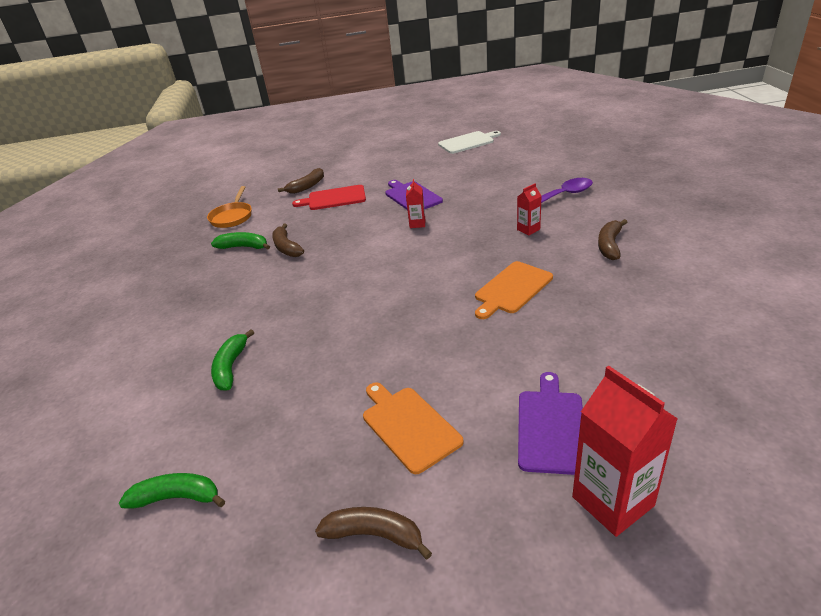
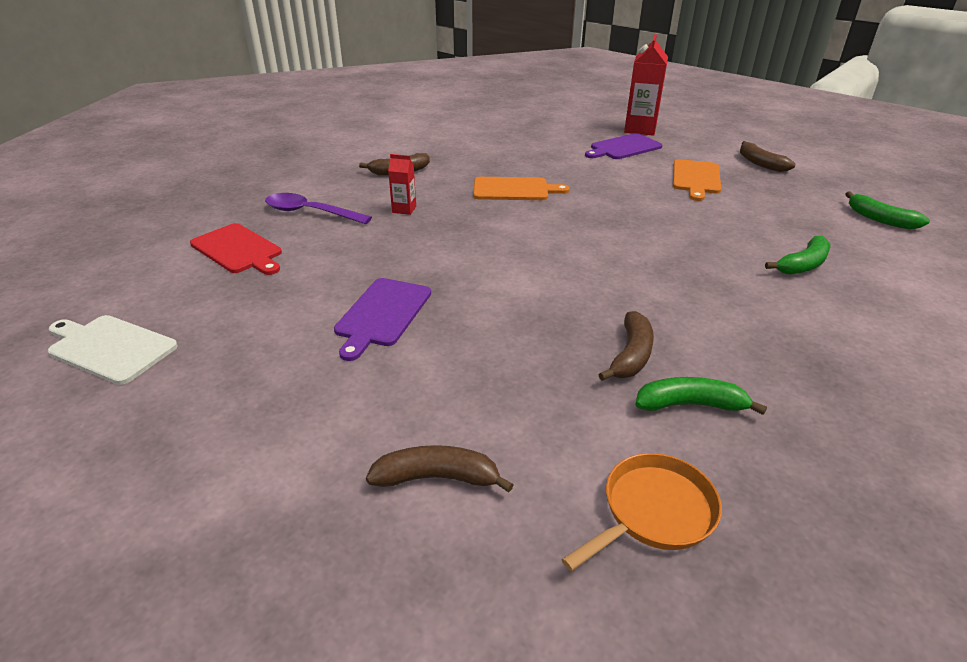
camera: 135 degrees left, 0 degrees up
(243, 247) = (690, 405): green banana -> green banana turned 120 degrees clockwise
(334, 198) = (453, 398): red cutting board -> red cutting board (238, 250)
(417, 224) = (456, 276): red carton -> none

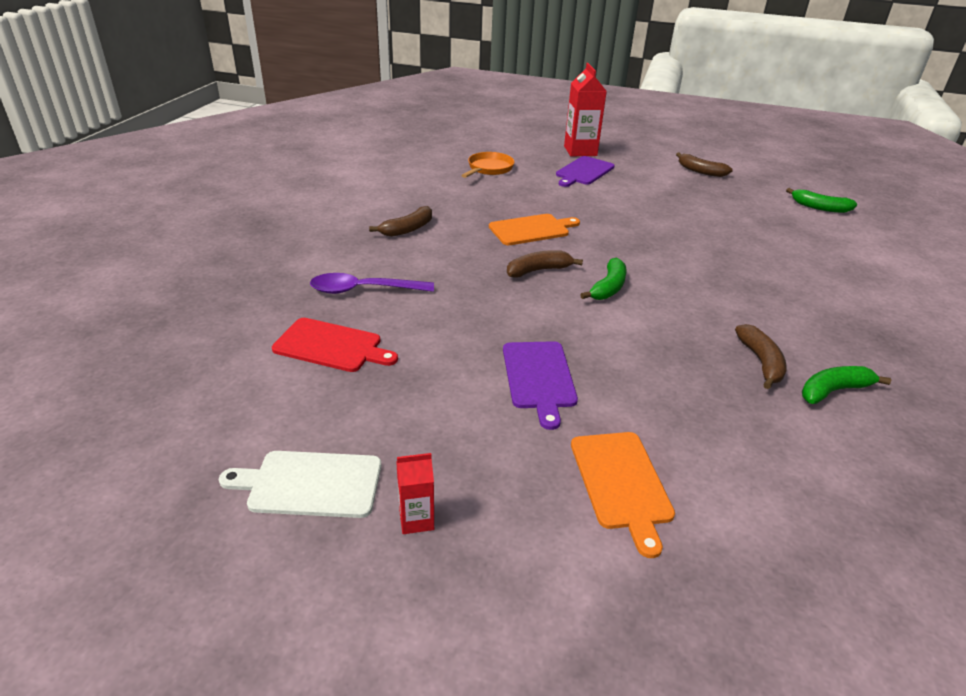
camera: 25 degrees left, 0 degrees up
(404, 209) = (452, 268): red carton -> red carton (416, 519)
(437, 478) = (724, 506): brown banana -> brown banana (538, 270)
(653, 512) = (883, 480): orange pan -> orange pan (489, 169)
(695, 178) = (666, 193): orange cutting board -> orange cutting board (621, 483)
(803, 265) = (804, 257): green banana -> green banana (608, 287)

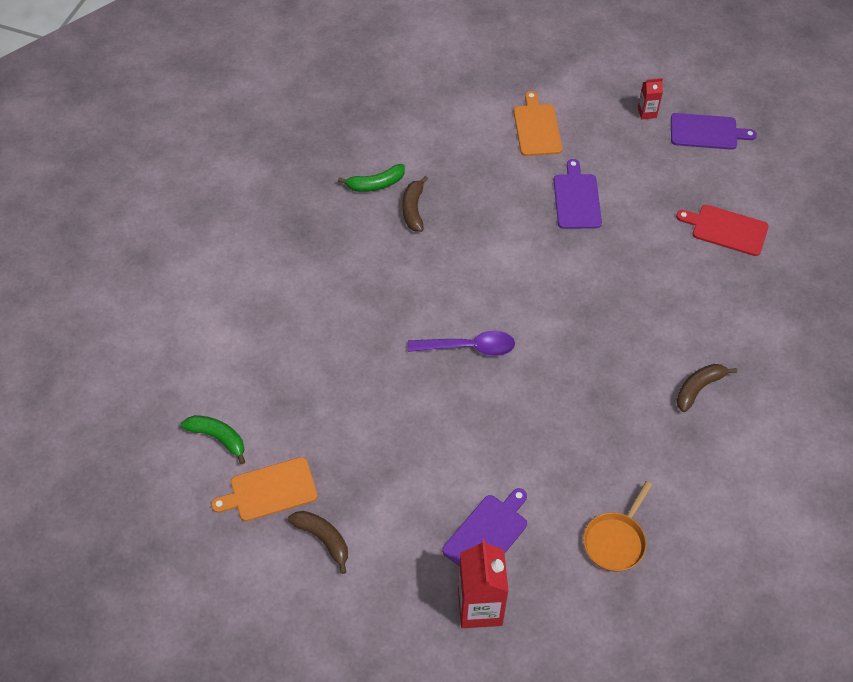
camera: 175 degrees left, 20 degrees up
(310, 484) = (706, 132): white cutting board -> purple cutting board
(364, 290) = (719, 292): purple spoon -> purple spoon (468, 347)
(532, 230) = (568, 388): orange cutting board -> orange cutting board (270, 490)
(538, 270) = (567, 318): brown banana -> none
(608, 287) = (507, 293): green banana -> none

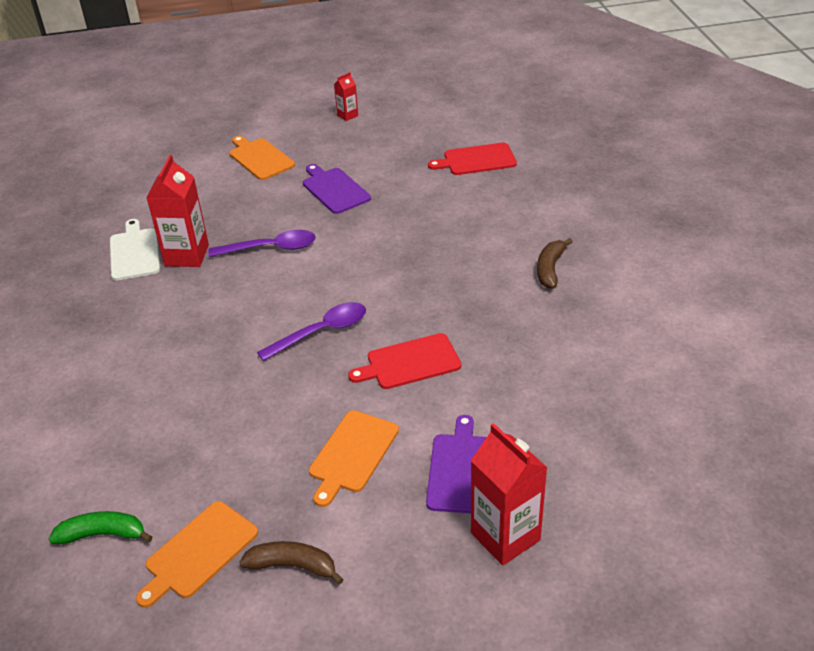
camera: 30 degrees left, 15 degrees down
(376, 184) = (134, 252): green banana -> white cutting board
(413, 209) = (187, 255): brown banana -> red carton
(419, 473) = (352, 454): none -> orange cutting board
(483, 238) = (270, 248): none -> purple spoon
(516, 416) = (409, 362): none -> red cutting board
(615, 541) = (582, 412): orange pan -> none
(706, 132) = (406, 109): purple cutting board -> none

